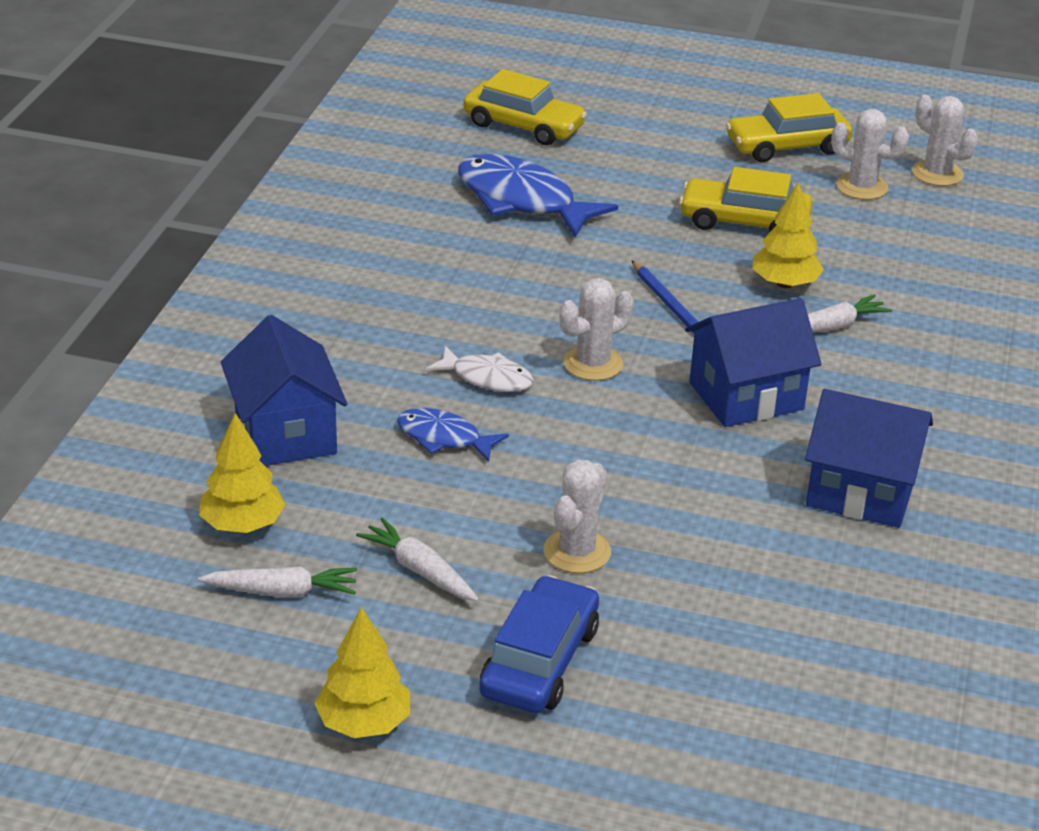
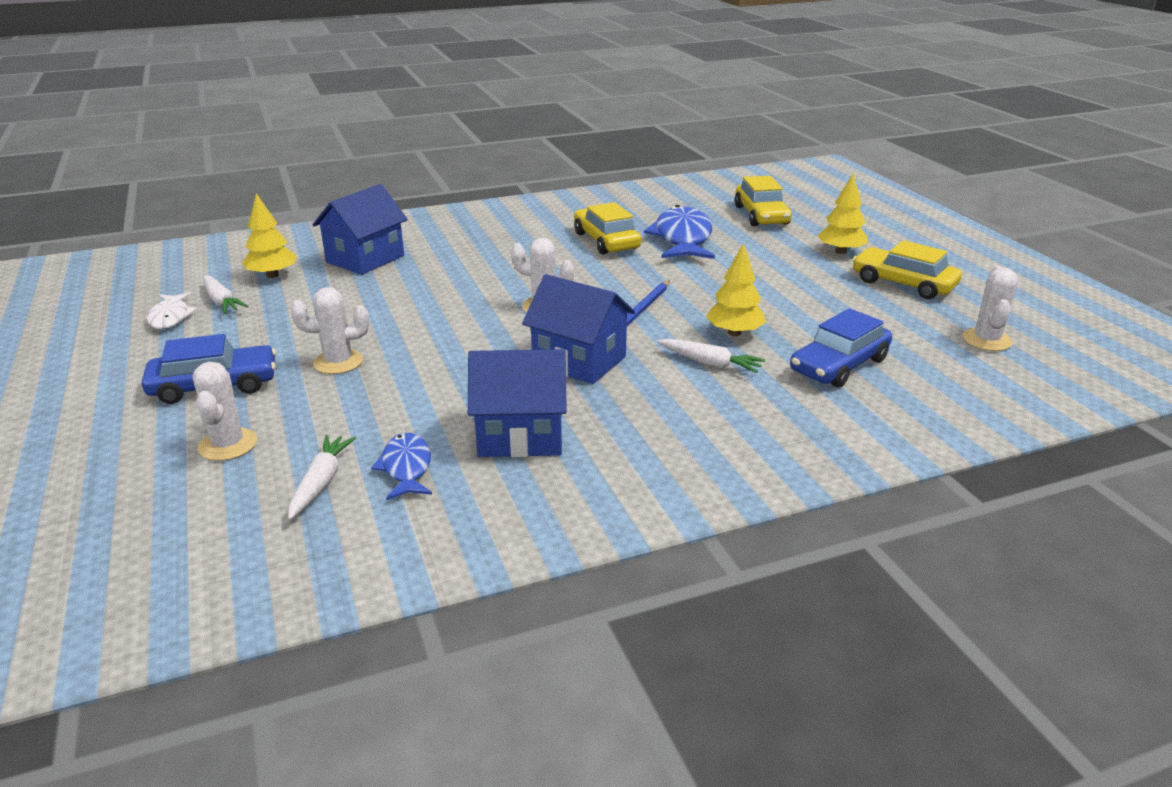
camera: 55 degrees right, 5 degrees down
(363, 723) = (117, 356): yellow tree -> yellow tree (840, 251)
(420, 570) = (274, 327): white carrot -> white carrot (321, 483)
(444, 438) = (410, 293): blue fish -> blue fish (406, 468)
(487, 378) = (485, 285): white fish -> white fish (170, 317)
(744, 221) = (784, 299): yellow car -> yellow car (606, 241)
(861, 187) = (908, 321): white cactus -> white cactus (228, 445)
(861, 492) = (520, 435): blue house -> blue house turned 75 degrees counterclockwise
(905, 265) = (839, 365): none -> blue car

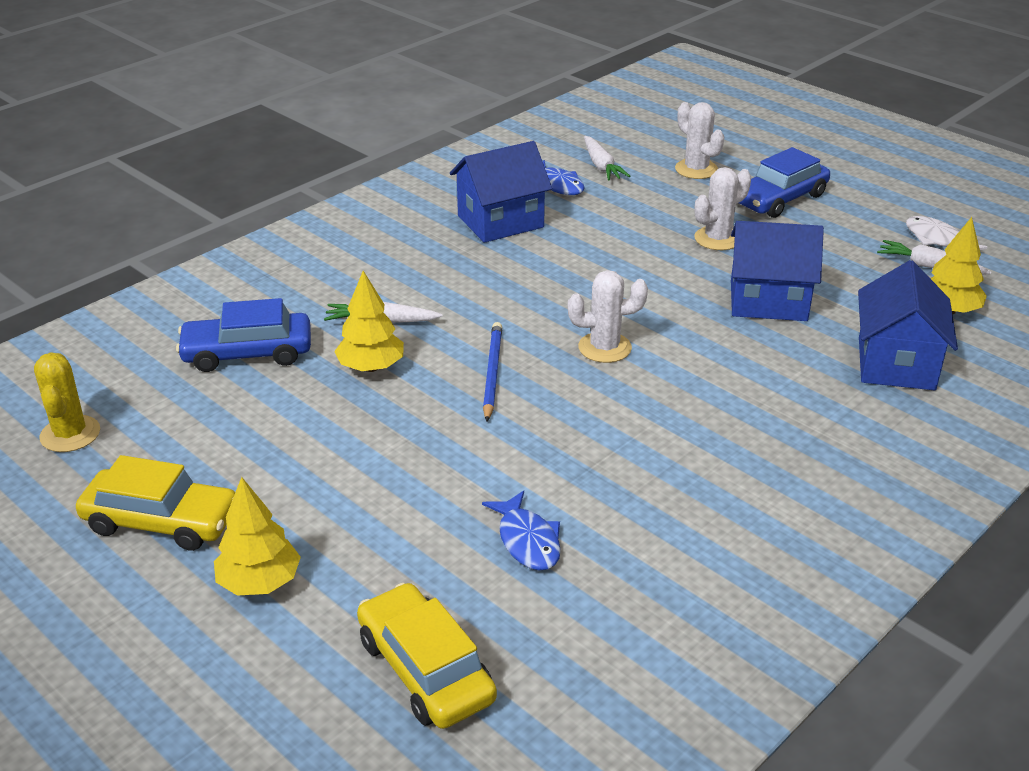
camera: 155 degrees right, 5 degrees up
(579, 361) = (509, 293): blue house -> blue house (768, 300)
(606, 241) = (637, 497): yellow car -> none
(682, 238) = (527, 541): blue fish -> blue fish, size x0.55
(839, 365) = (247, 353): blue car -> blue car turned 120 degrees counterclockwise
(986, 340) = (70, 434): white cactus -> yellow cactus

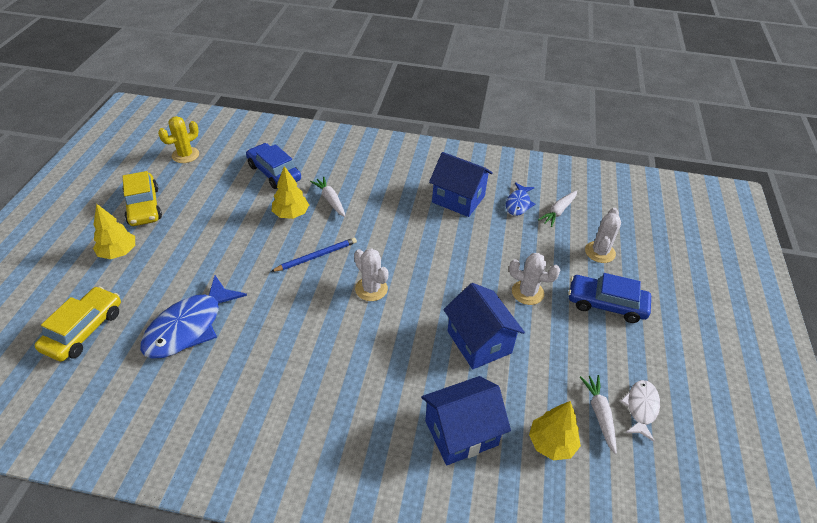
camera: 55 degrees right, 10 degrees up
(527, 541) = (189, 326): blue fish -> blue fish, size x1.81

